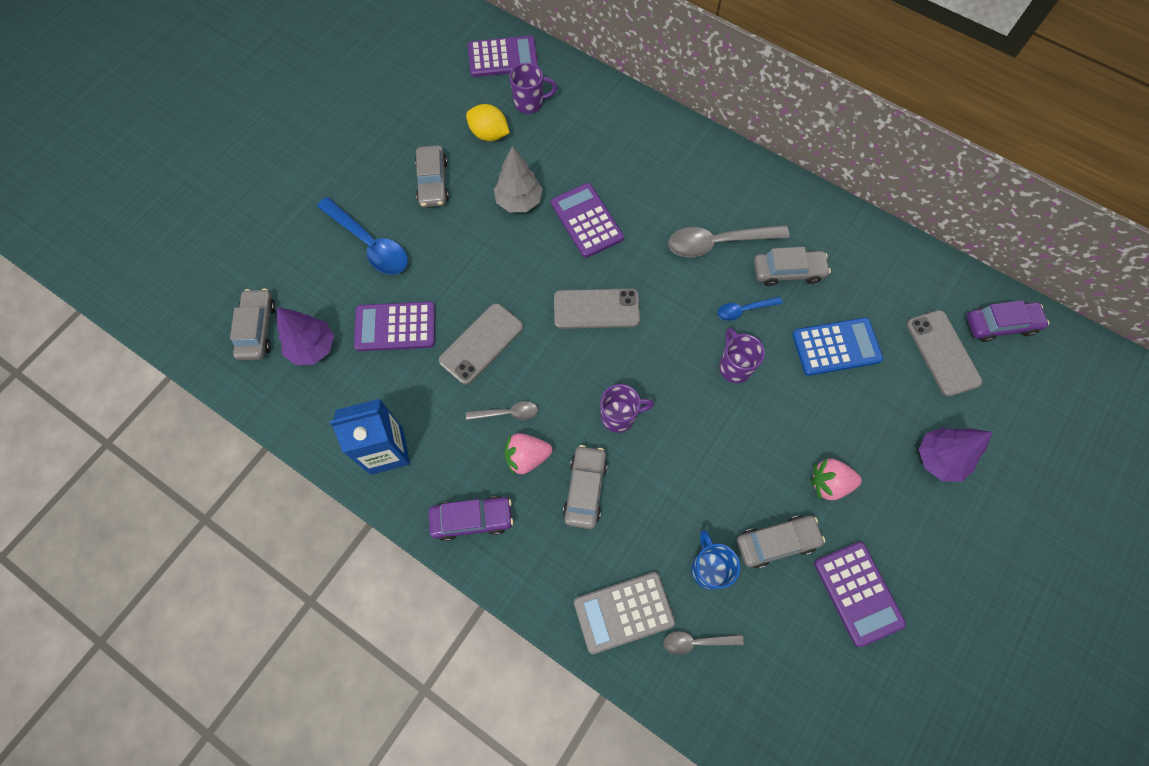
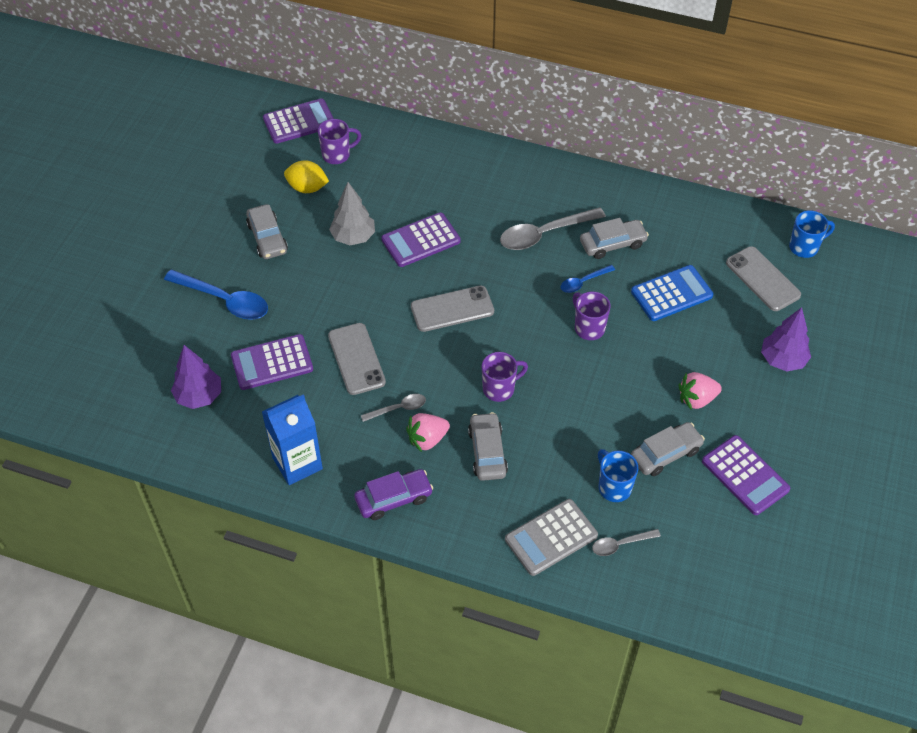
camera: 15 degrees left, 15 degrees down
(257, 329) = (141, 392): grey car -> none
(481, 343) = (356, 359): grey phone -> grey phone turned 45 degrees counterclockwise
(586, 221) = (421, 240): purple calculator -> purple calculator turned 75 degrees counterclockwise
(1000, 325) = (804, 247): purple car -> blue mug

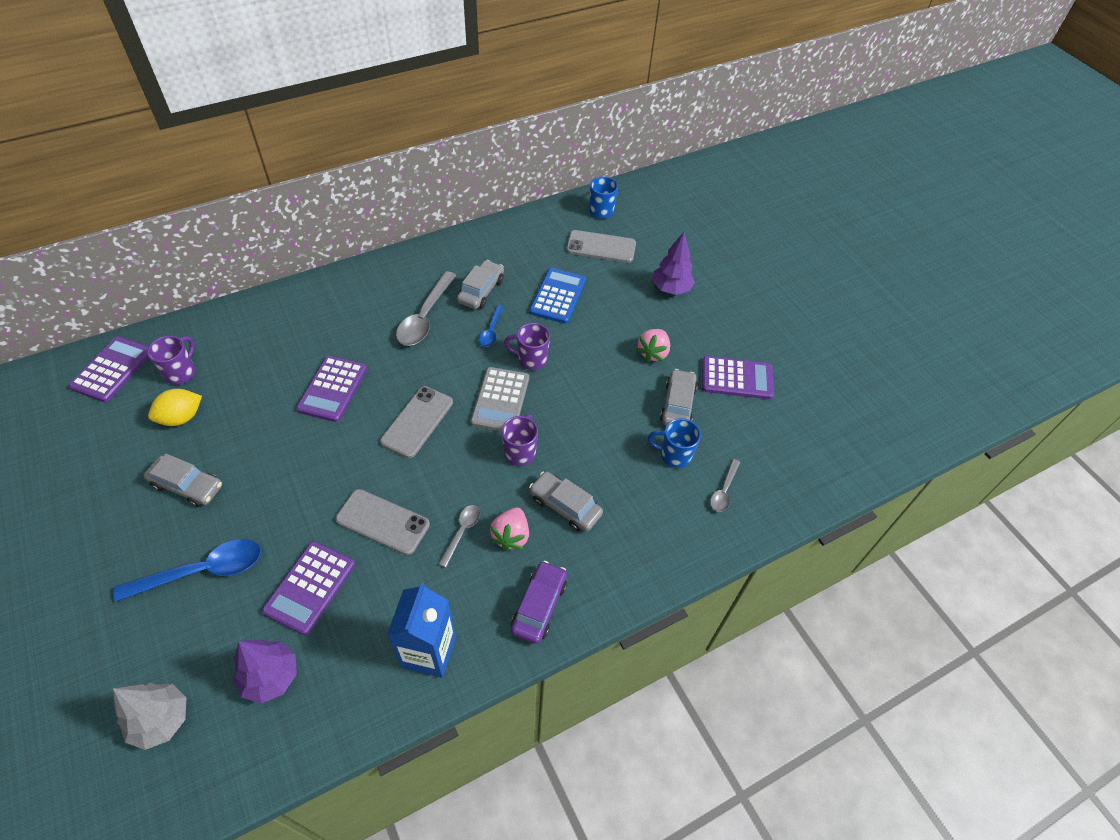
camera: 50 degrees left, 0 degrees up
(353, 237) = (270, 427): grey tree -> grey tree (161, 720)
(551, 537) = (678, 528): grey calculator -> grey calculator (500, 400)

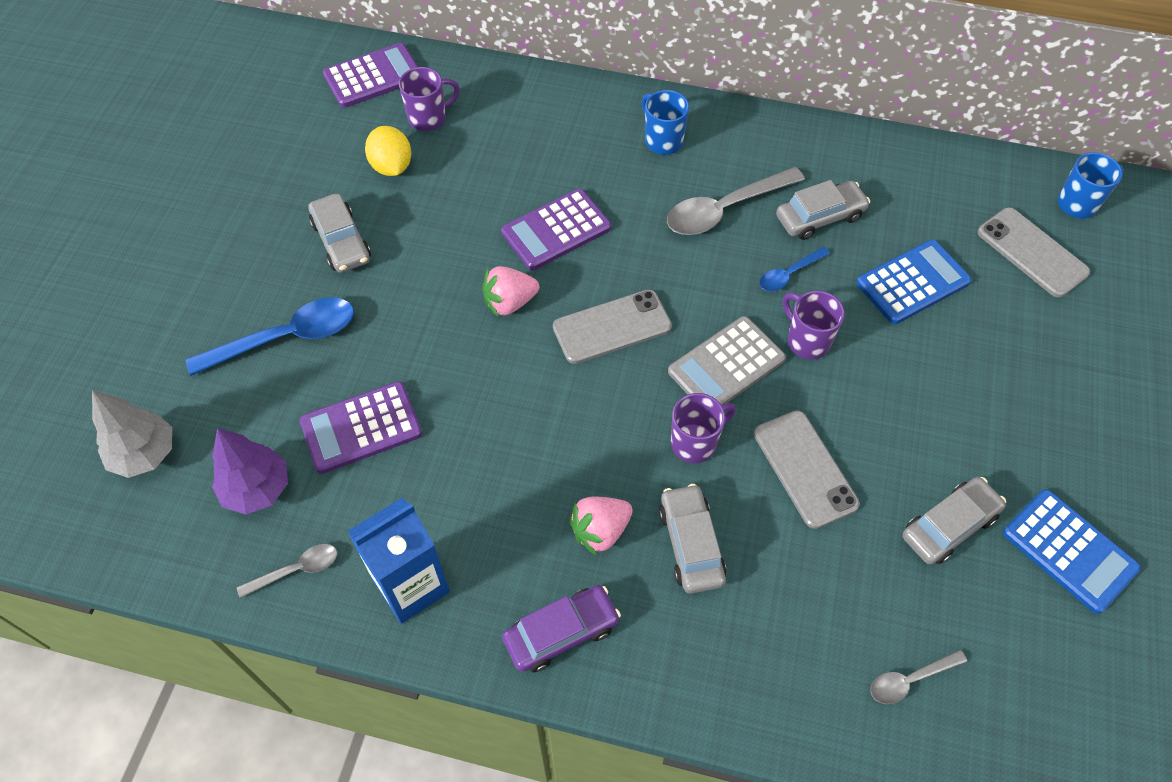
camera: 45 degrees right, 5 degrees up
(181, 417) = (391, 166): yellow lemon -> yellow lemon turned 60 degrees clockwise
(202, 571) = (286, 338): blue spoon -> blue spoon turned 45 degrees counterclockwise
(383, 522) = (483, 412): grey phone -> grey phone (805, 469)
(462, 532) = (552, 485): grey spoon -> grey spoon (296, 570)
(653, 353) = (977, 437): pink strawberry -> pink strawberry (509, 302)
(671, 288) = (1084, 368): purple tree -> none
(674, 455) = (884, 585): blue mug -> blue mug (662, 141)
(736, 378) = (1069, 551): purple calculator -> blue calculator

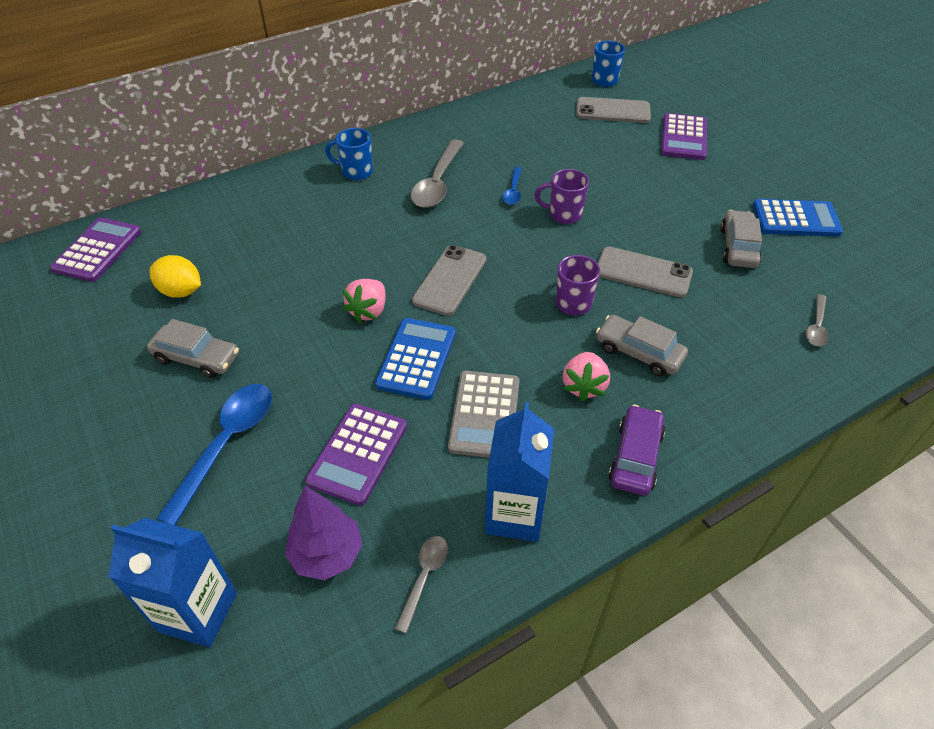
camera: 45 degrees left, 10 degrees down
(145, 454) = (198, 612): grey tree -> blue carton
(429, 118) = (175, 249): purple mug -> none
(556, 230) = (348, 254): purple calculator -> purple calculator (683, 138)
(726, 365) = (539, 254): grey calculator -> grey calculator (484, 415)
(820, 217) = (493, 156): grey car -> none
(912, 282) = (578, 156): blue calculator -> blue calculator (416, 359)

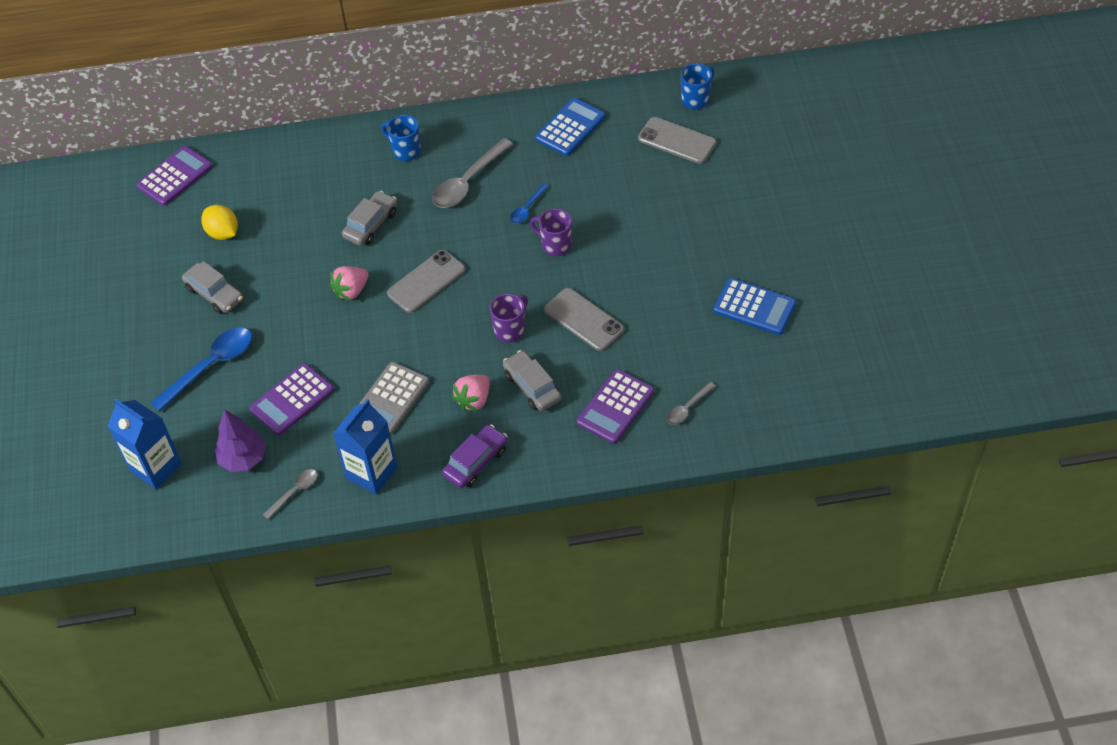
camera: 25 degrees right, 5 degrees up
(416, 359) = (366, 341): blue calculator -> blue calculator (570, 128)
(683, 138) = (721, 191): purple calculator -> purple calculator (615, 407)
(738, 247) = (681, 319): grey car -> grey car (371, 224)

